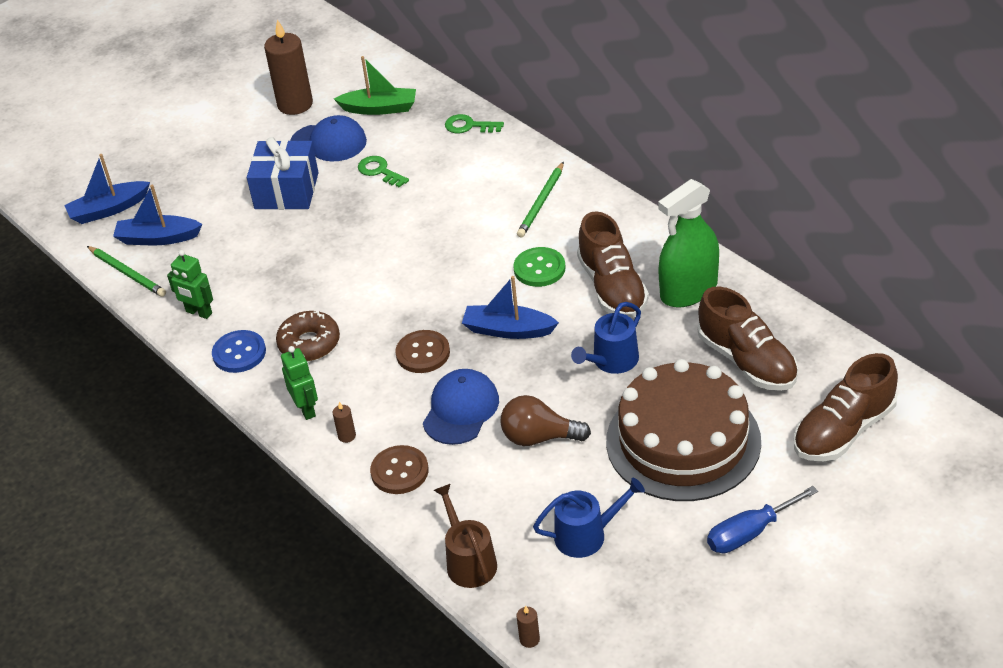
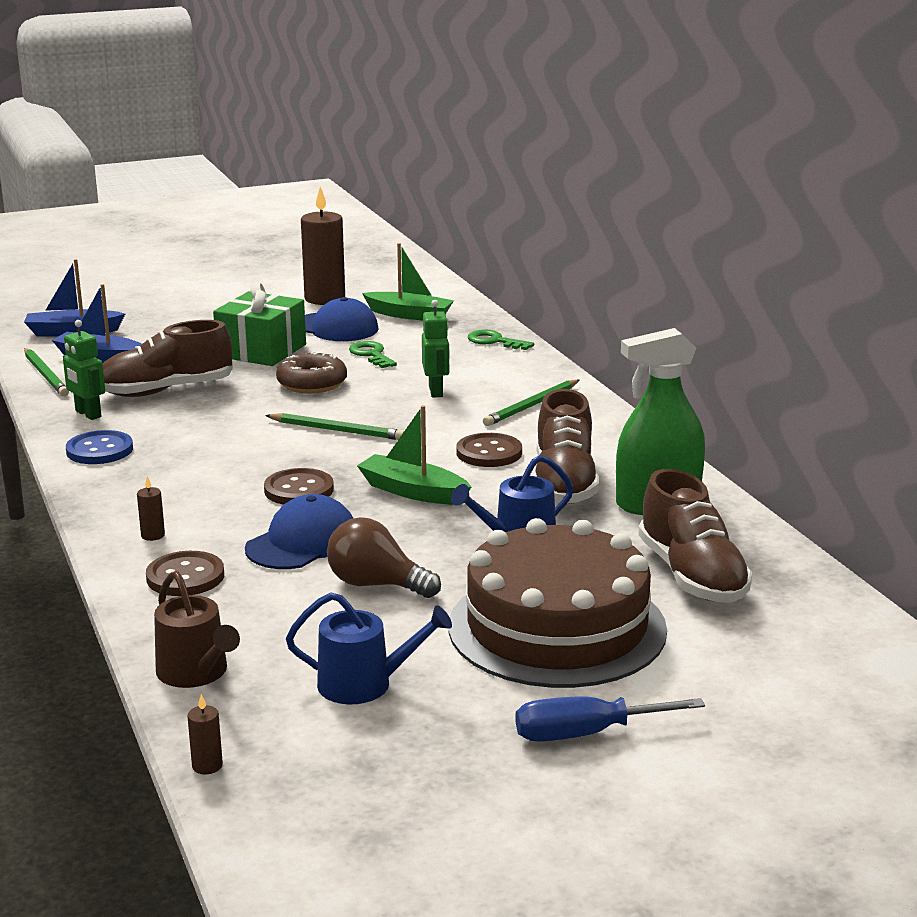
camera: 15 degrees right, 20 degrees down
(286, 191) = (261, 350): blue gift -> green gift
(306, 409) = (129, 505): green robot -> green robot (436, 391)
(309, 343) = (181, 458): brown donut -> brown donut (312, 384)
(410, 275) = (337, 430): none -> green pencil
(469, 561) = (196, 673): brown watering can -> brown watering can turned 150 degrees clockwise
(508, 330) = (413, 491): blue boat -> green boat
(539, 268) = (489, 453): green button -> brown button
(843, 430) = (784, 665): brown shoe -> brown shoe (165, 391)

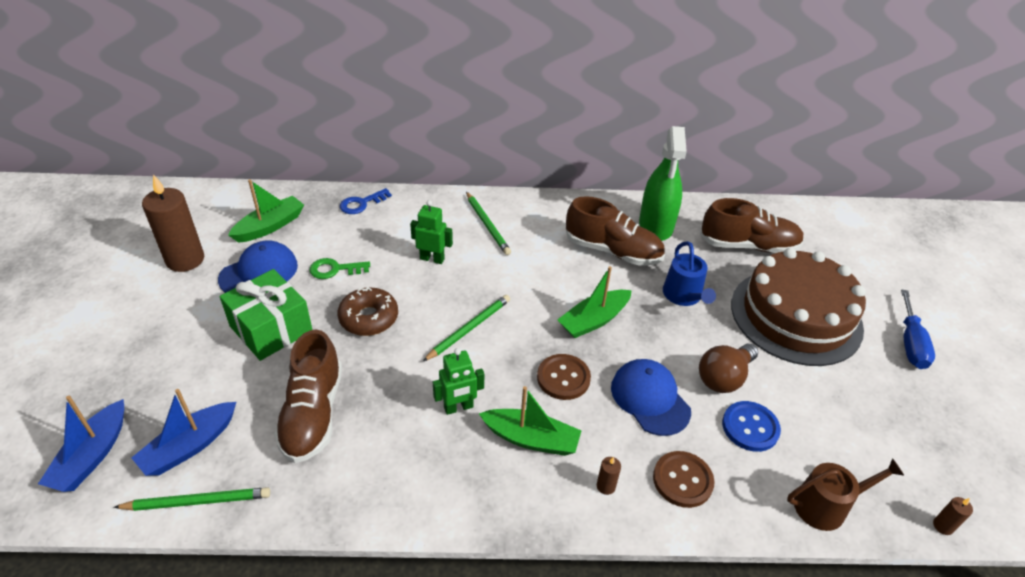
camera: 70 degrees left, 20 degrees up
(88, 414) = (327, 484): green robot -> green robot (458, 407)
(99, 450) = (417, 490): blue button -> blue button (750, 427)
(196, 488) = (531, 439): none -> green boat
(364, 684) = (850, 420): blue watering can -> none
(489, 453) = (551, 267): brown button -> none
(494, 341) = (361, 204): green key -> blue key

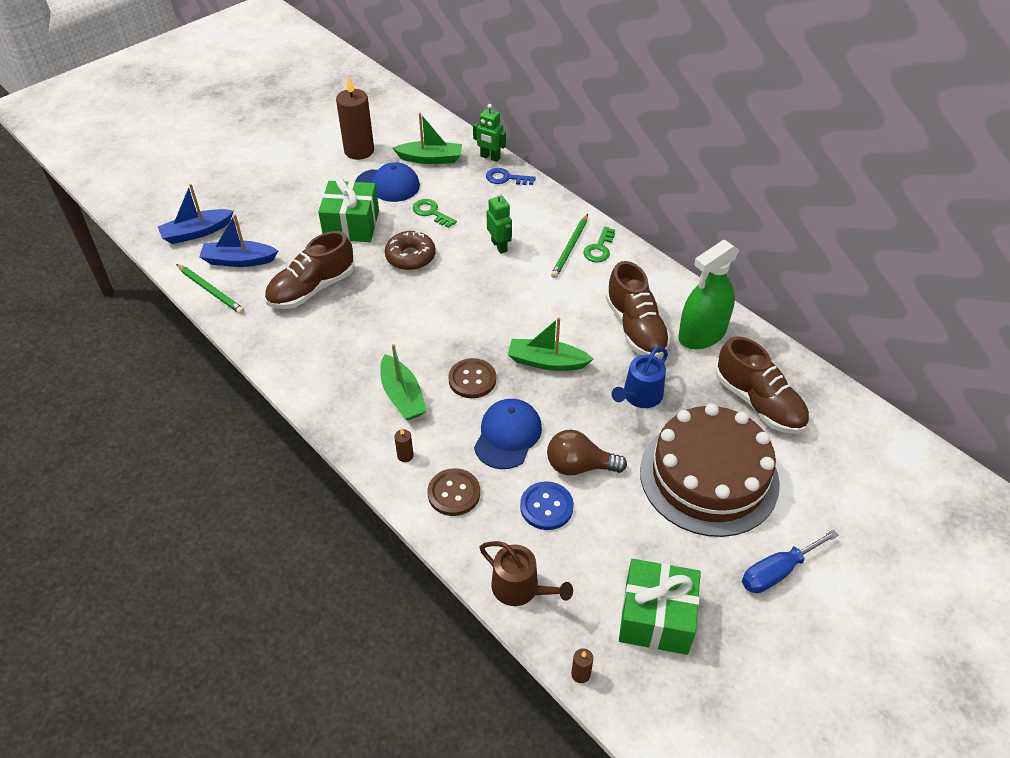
camera: 50 degrees right, 5 degrees up
(458, 407) = (388, 346): green robot -> green robot (490, 157)
(469, 328) = (459, 306): green pencil -> none
(508, 212) = (599, 249): none -> green key
(912, 438) = (656, 617): none -> green gift

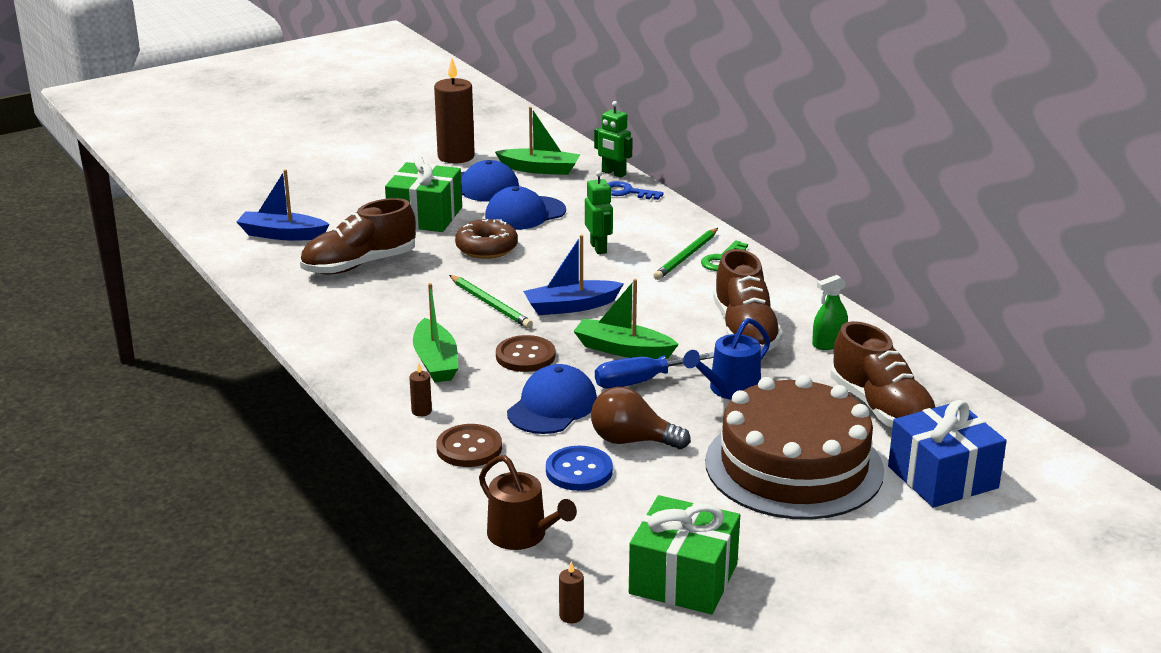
camera: 10 degrees right, 20 degrees down
(197, 232) = (241, 208): blue boat -> blue boat (571, 306)
(211, 291) = (241, 256): green pencil -> green pencil (491, 304)
(431, 212) = (525, 213): green key -> blue cap
(702, 334) = (828, 344): green spray bottle -> green spray bottle, size x0.50
(777, 572) = (853, 556): blue screwdriver -> blue screwdriver (640, 381)
(821, 473) = (942, 477): none -> blue gift

